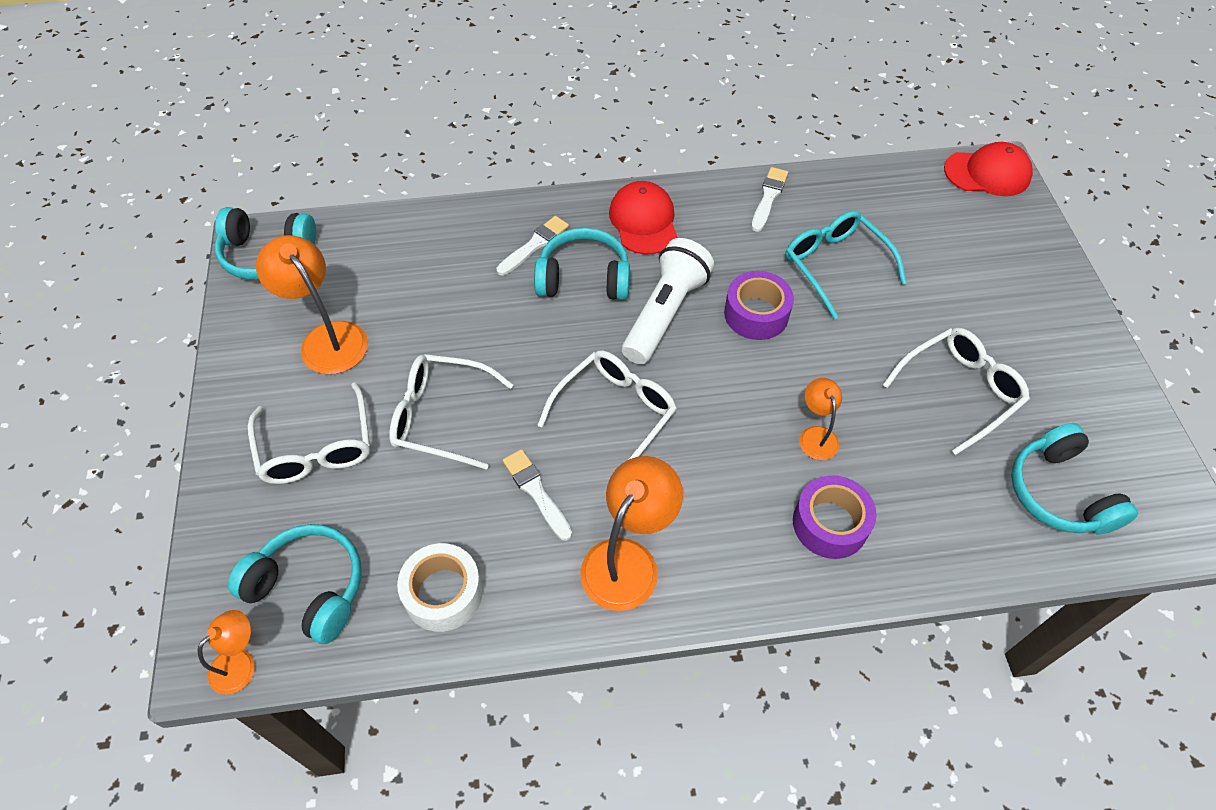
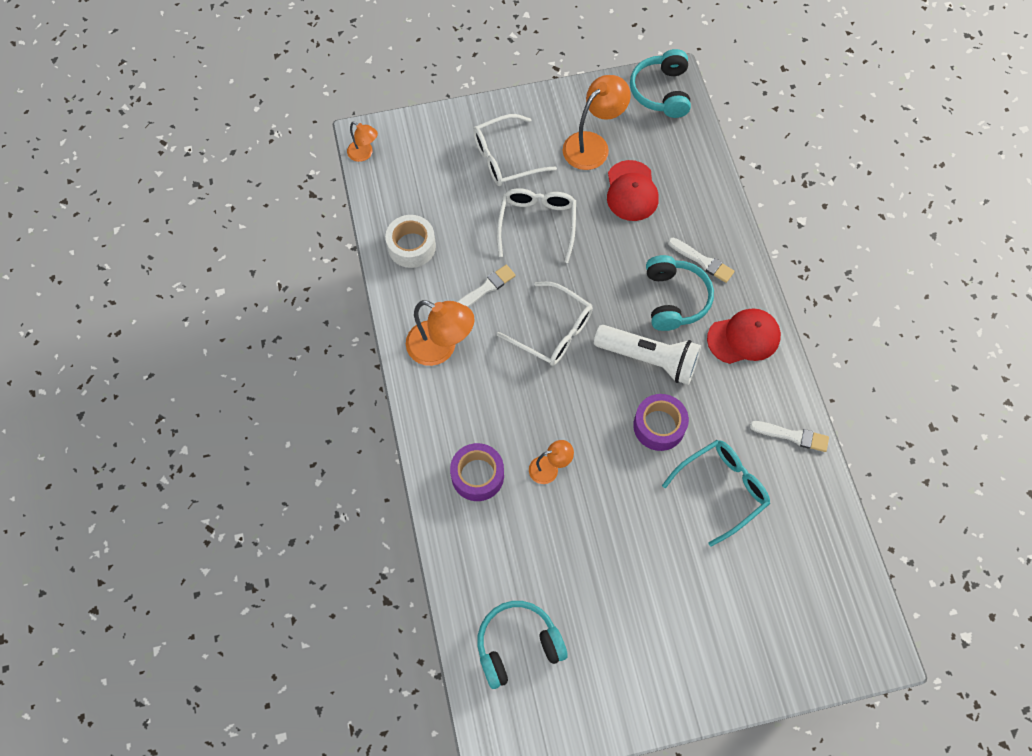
camera: 85 degrees right, 10 degrees up
(309, 588) = (410, 176): turquoise headphones -> none
(959, 391) = (604, 580): white glasses -> none
(987, 173) = (868, 638): red cap -> red cap (631, 191)

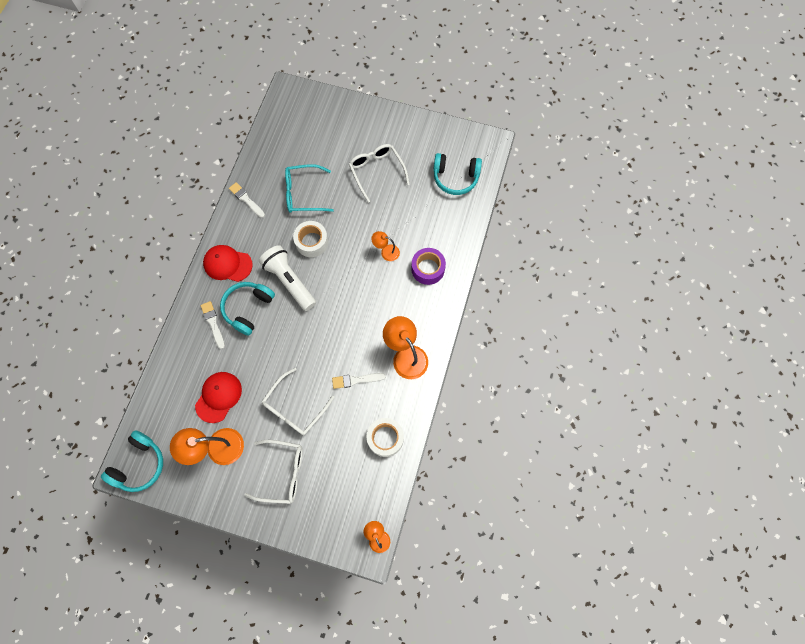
camera: 150 degrees left, 5 degrees up
(553, 331) = (333, 328): white glasses -> white glasses (376, 171)
(659, 426) = (312, 242): purple tape -> white tape

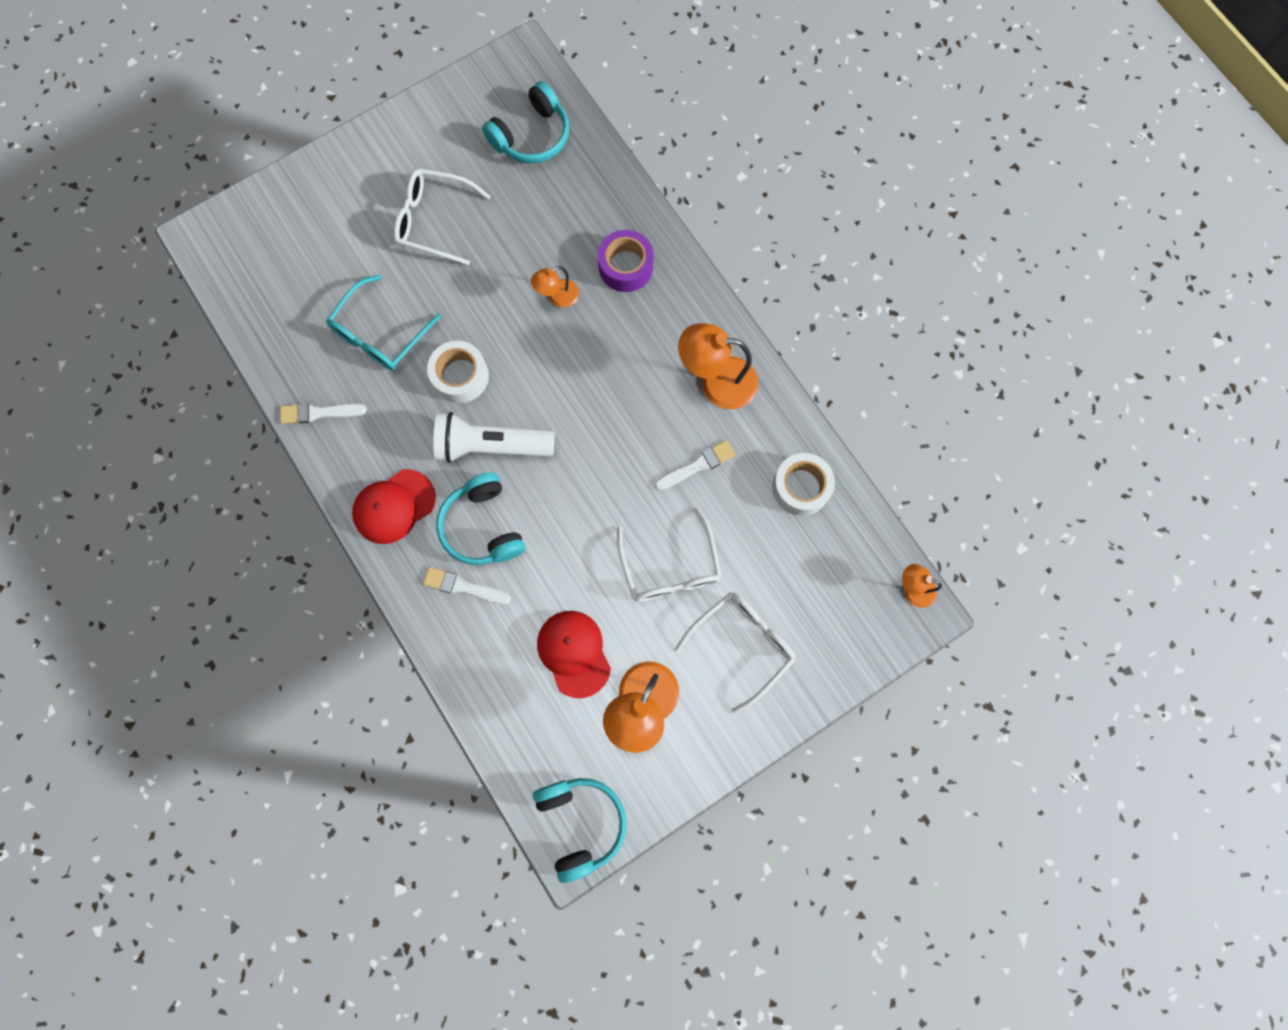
camera: 50 degrees left, 5 degrees up
(356, 380) = (697, 465): white brush -> white brush turned 150 degrees counterclockwise

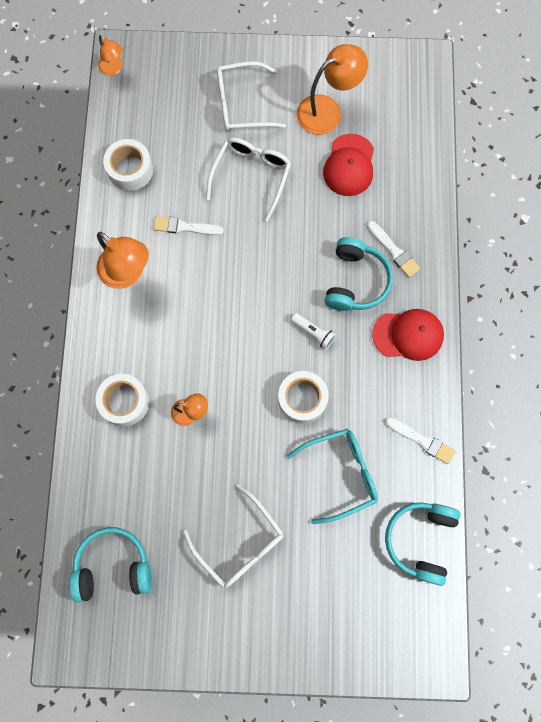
camera: 145 degrees left, 0 degrees up
(491, 446) = (313, 333): white flashlight -> white flashlight, size x0.47
(580, 823) = (409, 73): turquoise headphones -> turquoise headphones (420, 539)
(626, 266) = (125, 401): purple tape -> white tape

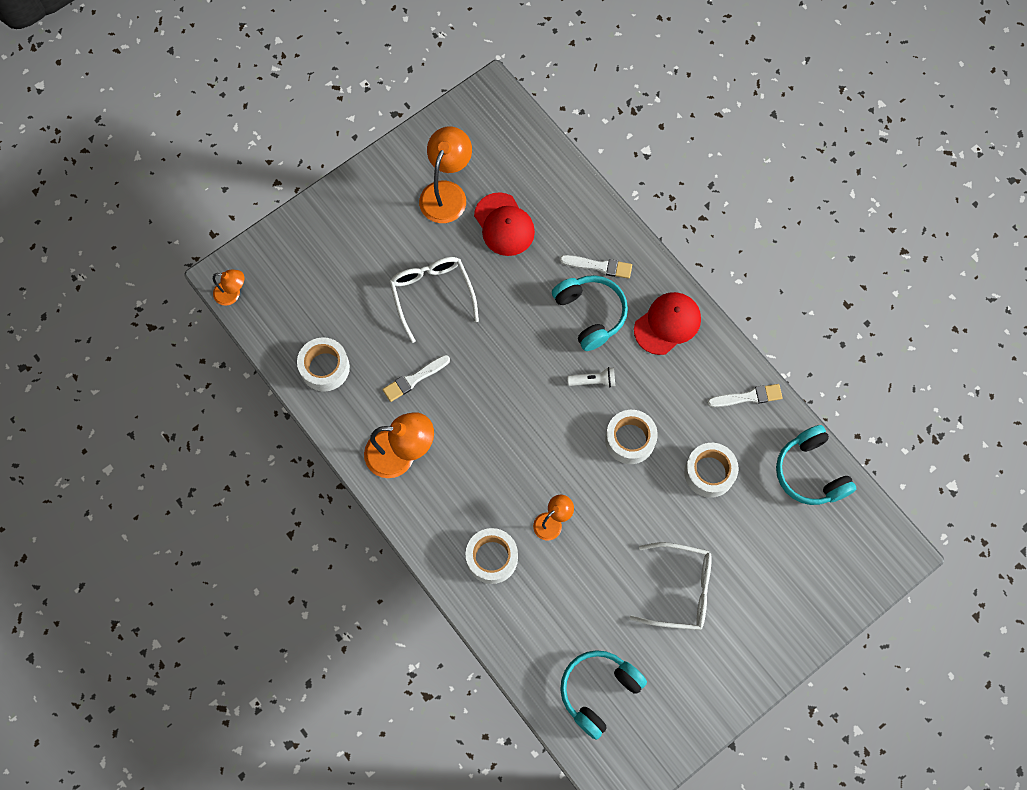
camera: 40 degrees left, 5 degrees down
(242, 104) = (371, 241): white glasses -> none
(340, 473) = (709, 472): turquoise glasses -> white tape

